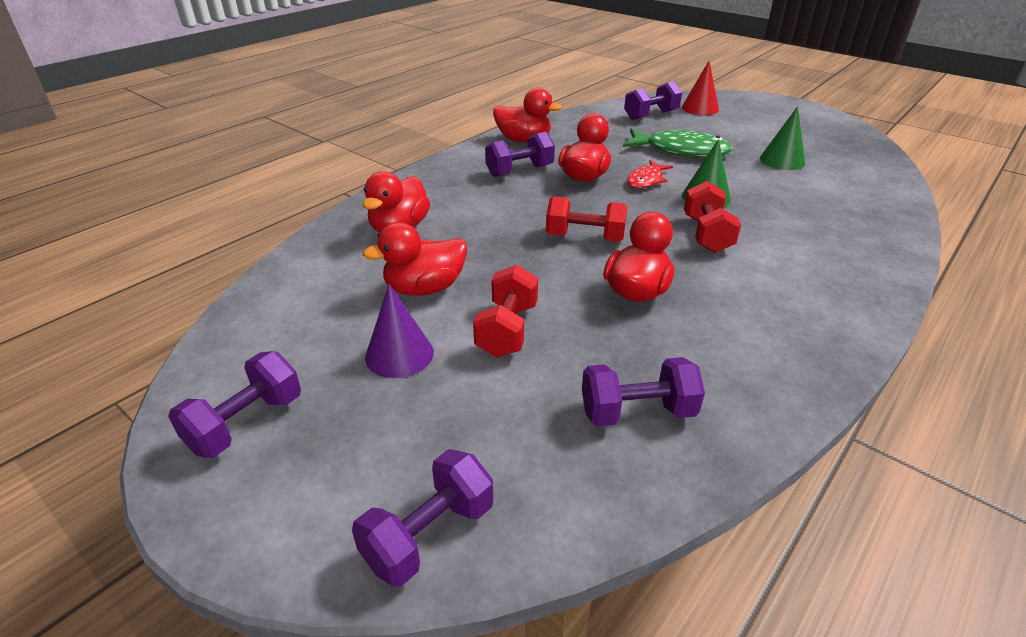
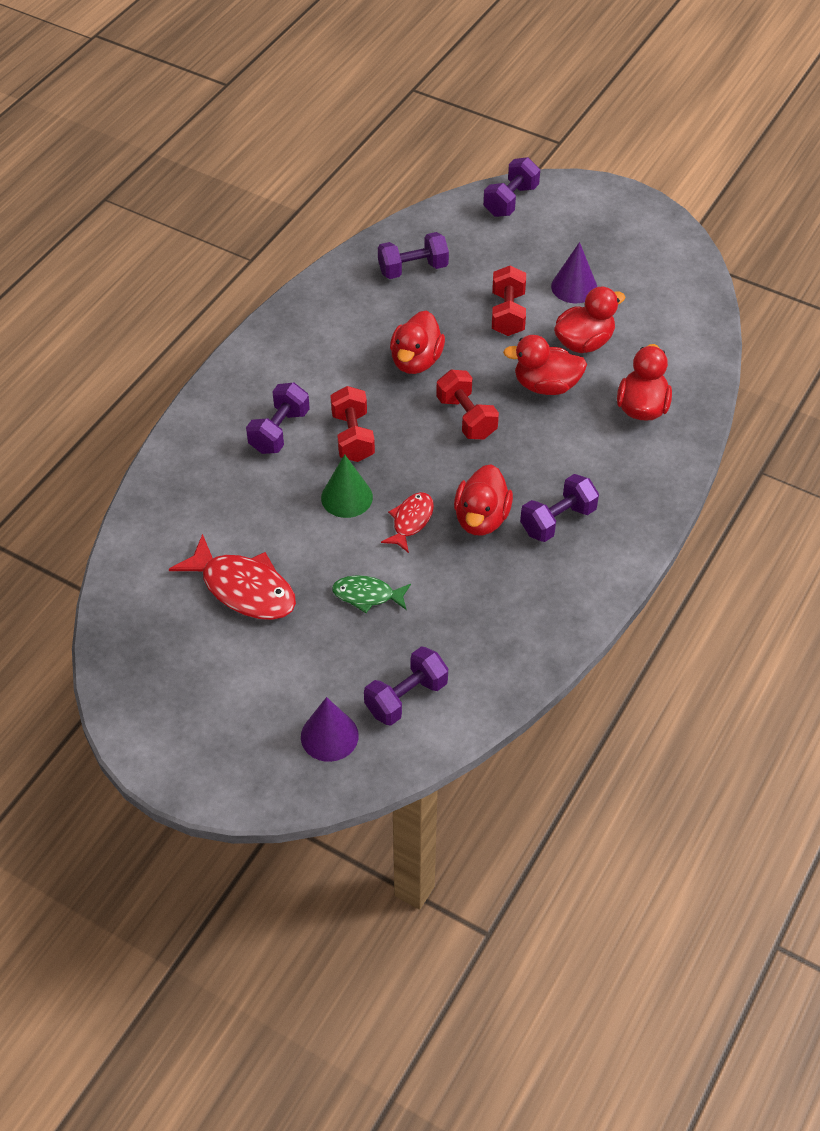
camera: 170 degrees right, 15 degrees up
(246, 423) = (639, 235): purple dumbbell -> purple dumbbell (279, 431)
(523, 140) = (573, 594): red duck -> red duck (546, 385)
(585, 237) = (466, 418): red dumbbell -> red dumbbell turned 60 degrees clockwise
(681, 151) = (367, 595): green fish -> green fish, size x0.58
(700, 108) = (329, 736): red cone -> purple cone
(782, 160) = (243, 588): green cone -> red fish

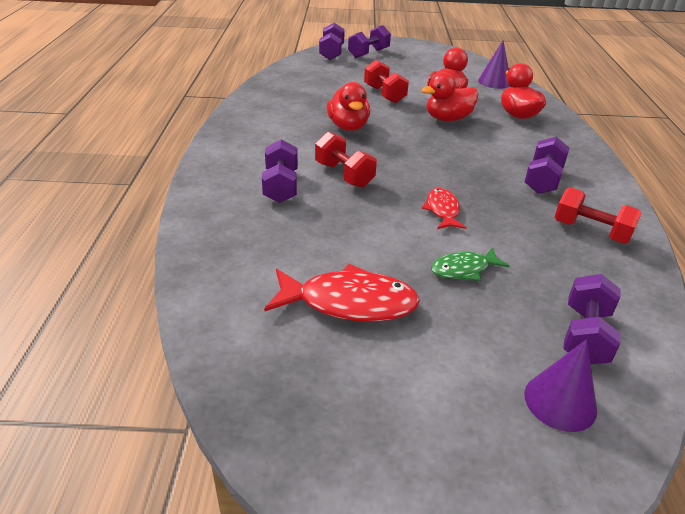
camera: 30 degrees left, 15 degrees down
(346, 497) = (376, 210): green cone -> none
(413, 269) = (300, 88): purple dumbbell -> purple dumbbell (368, 53)
(466, 418) = (415, 145): red dumbbell -> red dumbbell (591, 232)
(481, 518) = (491, 194): red duck -> none
(574, 287) = (411, 77): purple cone -> purple cone (494, 82)

